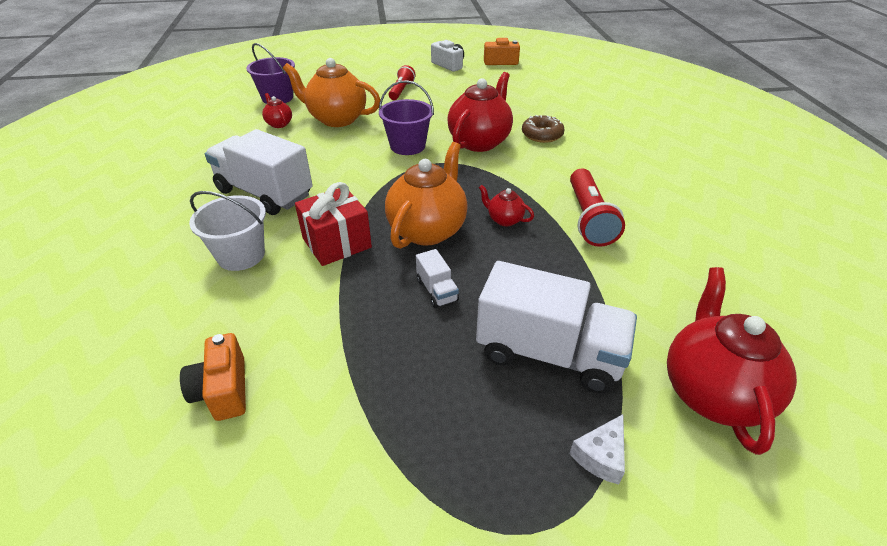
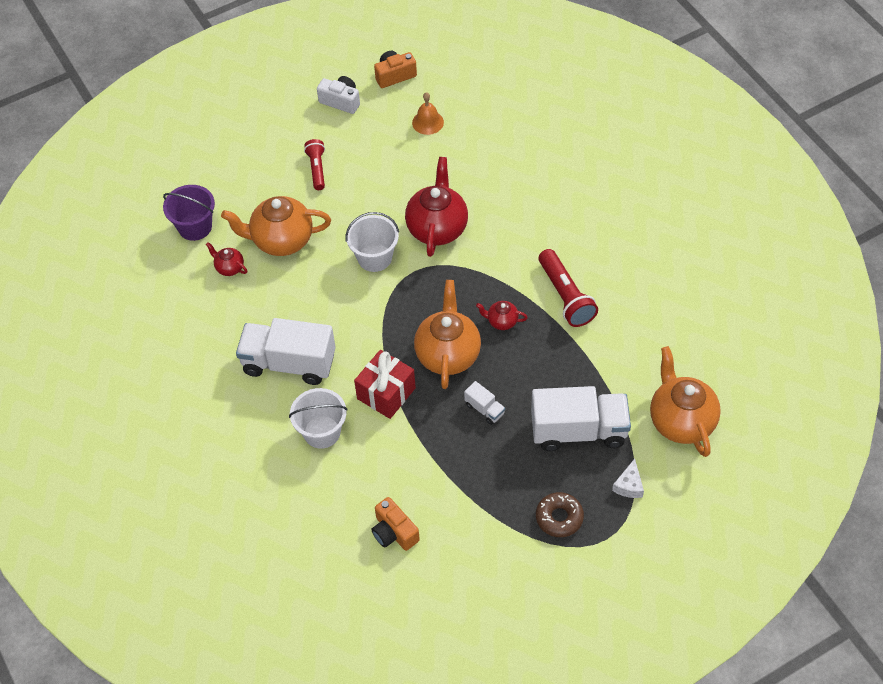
camera: 20 degrees left, 15 degrees up
(407, 146) = (374, 257): purple bucket -> white bucket
(512, 86) = (428, 122): none -> orange bell
(542, 135) = (489, 197): brown donut -> brown donut (559, 518)
(712, 391) = (681, 421): red teapot -> orange teapot

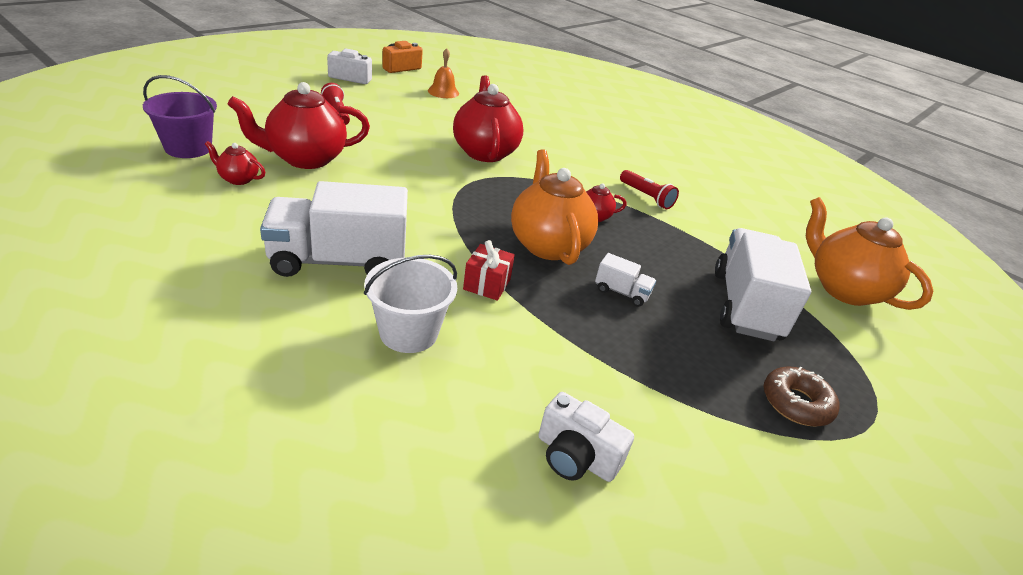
camera: 25 degrees left, 20 degrees down
(281, 240) = (305, 159): orange teapot -> red teapot
(374, 257) = (424, 171): white bucket -> none
(386, 393) = (487, 284): red gift -> red gift, size x0.63
(394, 532) = (576, 456): orange camera -> white camera
(565, 296) = (646, 197): red flashlight -> red flashlight, size x0.64
(579, 431) = (745, 305): white truck -> white truck turned 60 degrees counterclockwise
(629, 485) = (846, 356): white cheese -> none

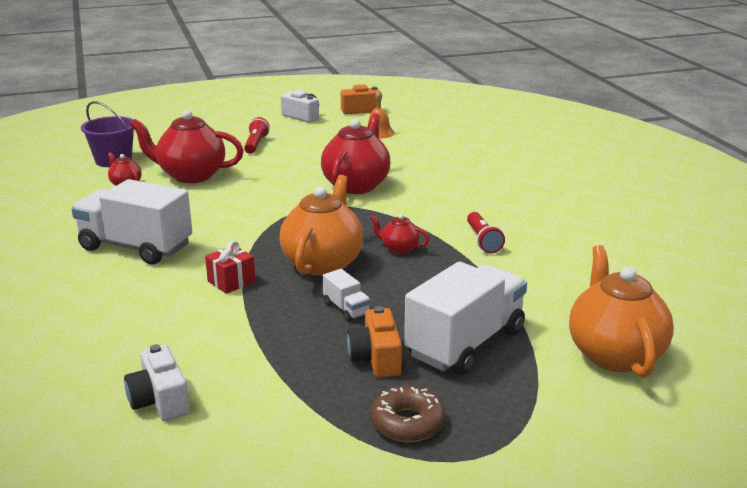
camera: 35 degrees right, 10 degrees down
(408, 332) = (132, 300): white bucket -> none
(701, 341) = (376, 358): none -> orange camera

